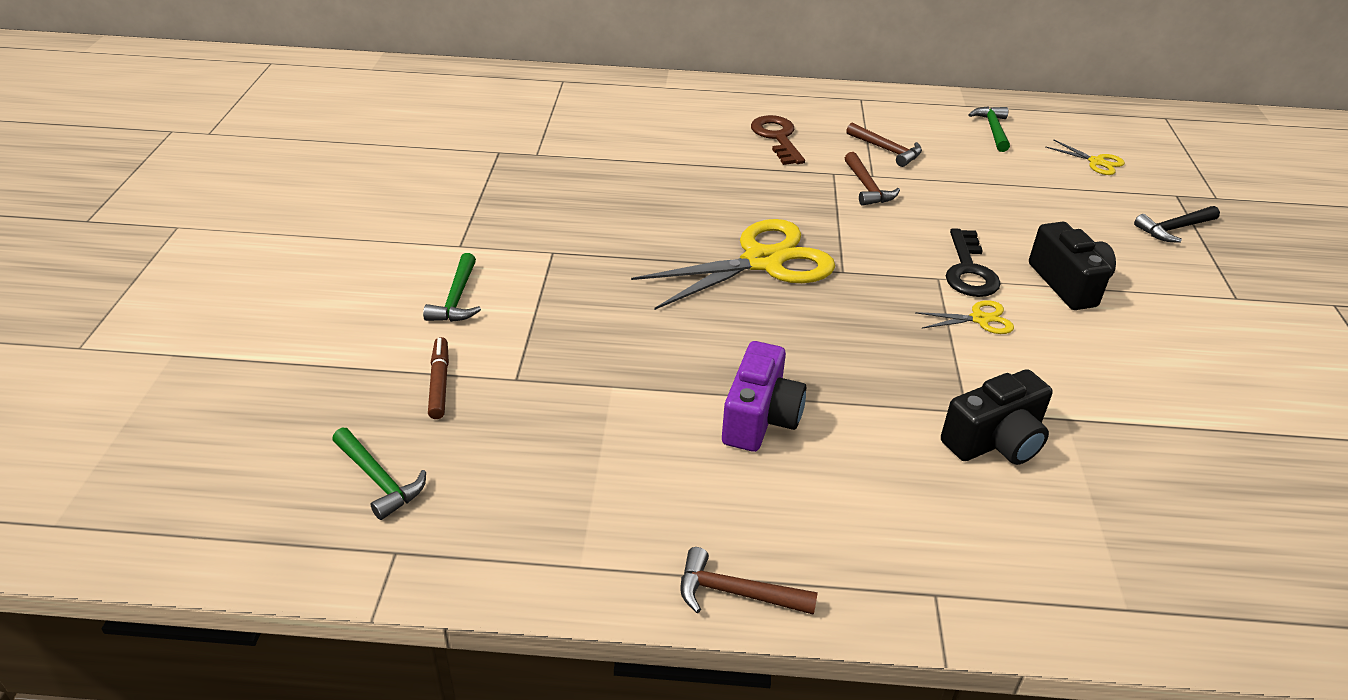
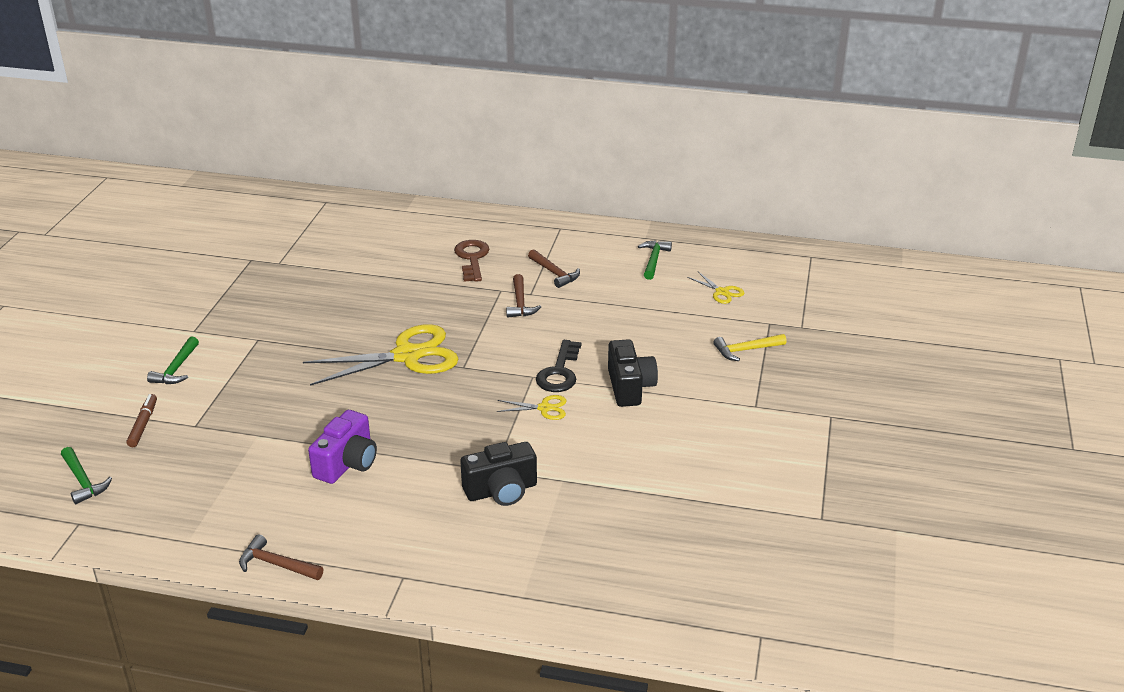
camera: 10 degrees right, 5 degrees down
(1174, 229) = (746, 350): black hammer -> yellow hammer

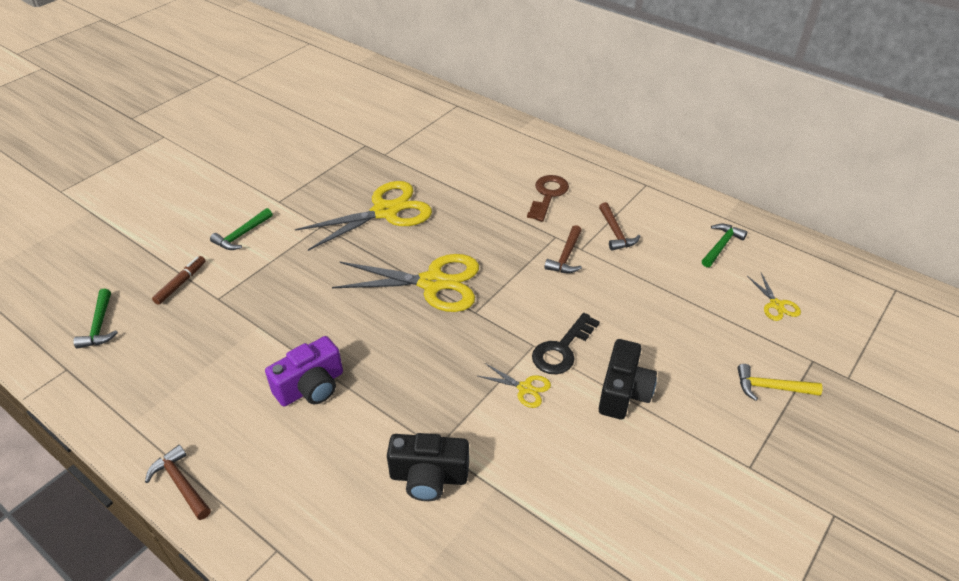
camera: 25 degrees right, 10 degrees up
(317, 311) = (385, 212): none -> yellow scissors

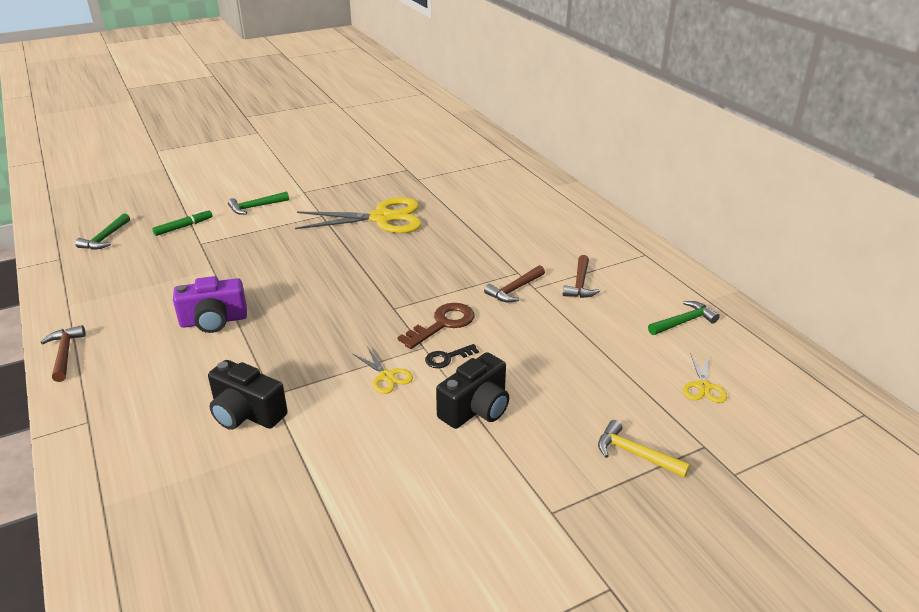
camera: 25 degrees right, 10 degrees down
(181, 283) = (183, 227): brown marker -> green marker
(433, 283) = (376, 278): yellow scissors -> none
(548, 195) = (539, 240): brown key -> brown key (443, 324)
(562, 349) = (447, 358): black key -> black key, size x0.60

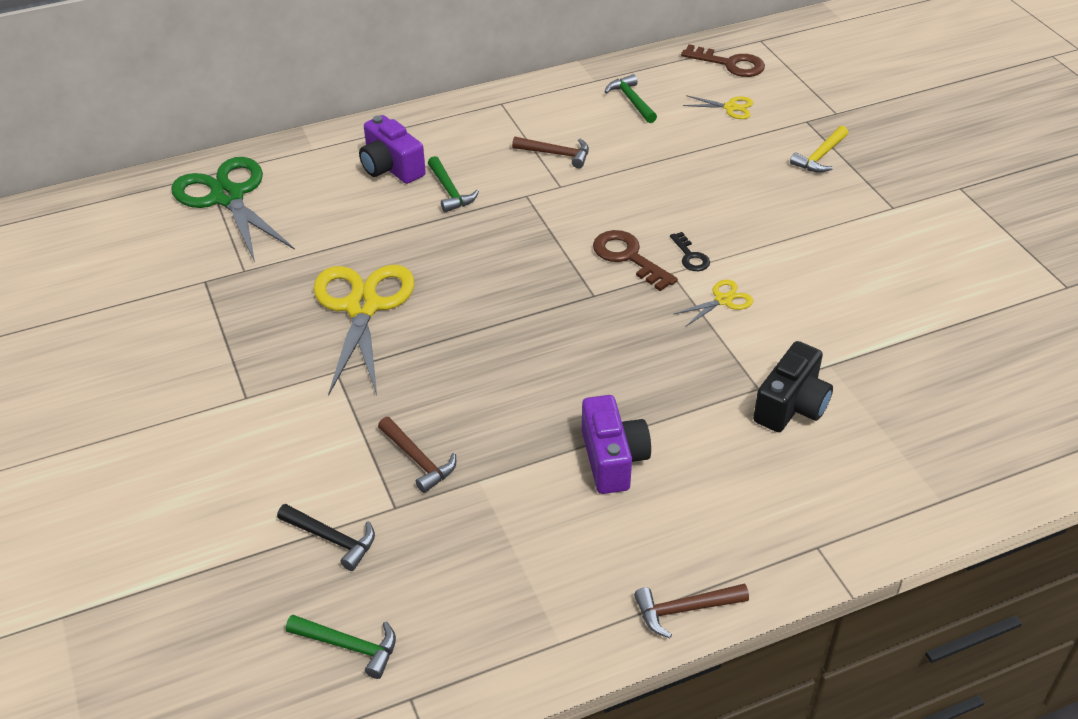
camera: 85 degrees left, 10 degrees up
(183, 227) = (332, 539): green marker -> black hammer
(255, 207) = (285, 453): green hammer -> green hammer (450, 191)
(476, 409) = (770, 241): black camera -> none
(490, 166) = (228, 197): none -> green scissors
(514, 290) = (563, 201): brown hammer -> brown hammer (418, 460)
(538, 215) = (391, 167): none -> purple camera
(793, 388) = (730, 64): none -> brown key

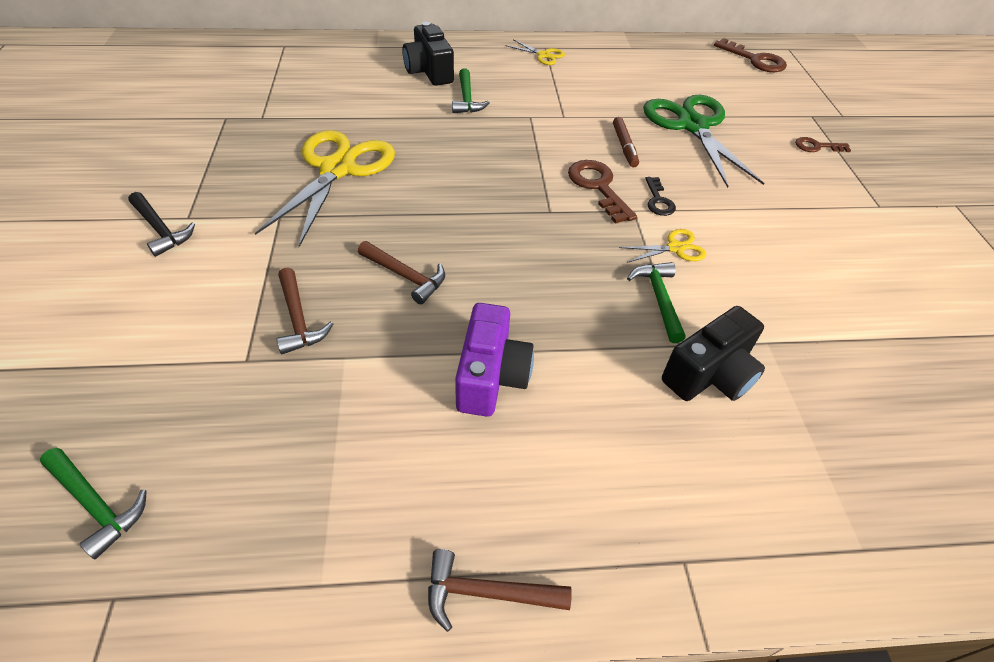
camera: 15 degrees right, 5 degrees up
(228, 197) = (288, 63): green scissors -> green scissors (693, 126)
(332, 539) = (165, 375): black hammer -> black hammer (161, 230)
(391, 167) = (429, 72): purple camera -> black camera
(556, 154) = (572, 92): brown hammer -> brown hammer (406, 276)
(631, 100) = (656, 68): green hammer -> green hammer (658, 299)
(635, 206) = (624, 146): none -> brown marker
(730, 108) = (743, 91): yellow scissors -> yellow scissors (543, 55)
(820, 157) = (816, 146): yellow hammer -> brown key

